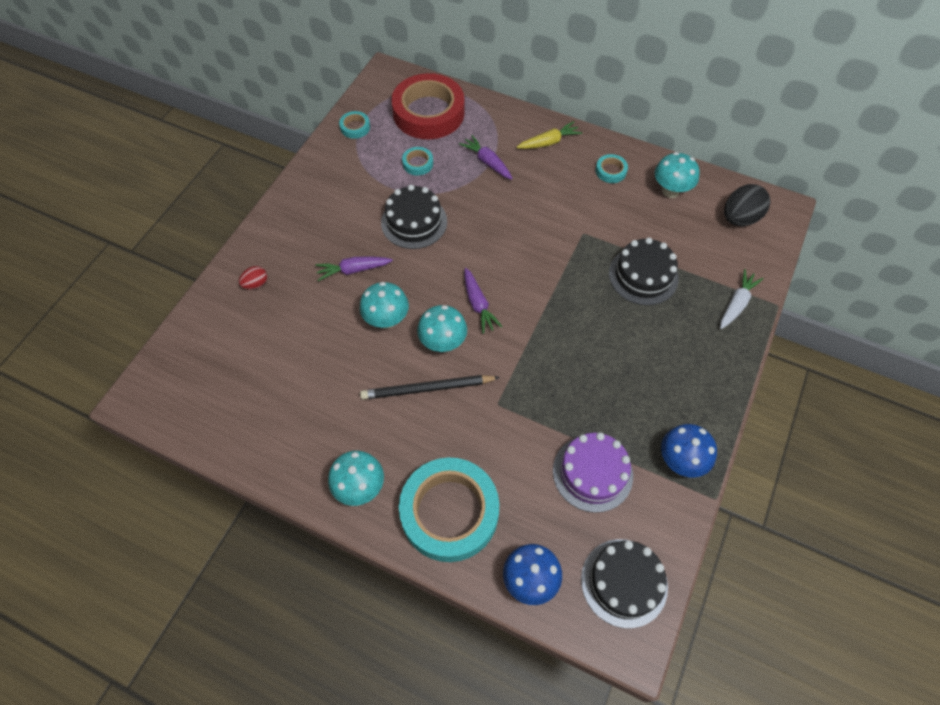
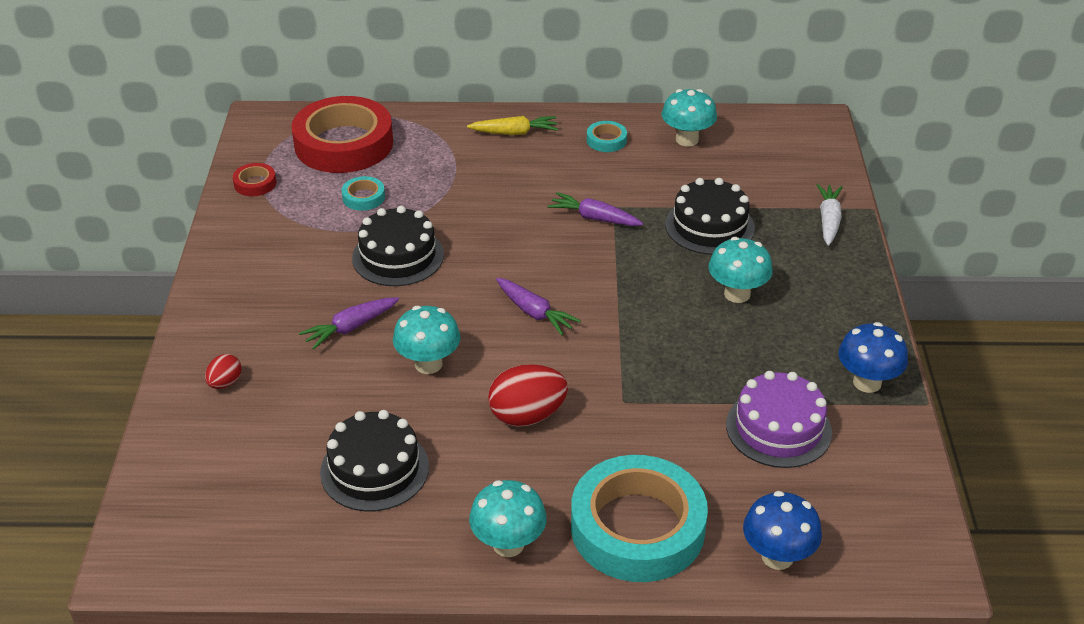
camera: 25 degrees left, 20 degrees down
(355, 127) = (255, 183): turquoise tape -> red tape
(427, 389) = (527, 416): black pencil -> red egg
(443, 342) = (516, 364): turquoise mushroom -> turquoise mushroom (737, 294)
(487, 162) = (452, 172): purple carrot -> purple carrot (594, 218)
(549, 142) = (514, 133): yellow carrot -> yellow carrot turned 45 degrees clockwise
(624, 582) = (883, 517): black cake -> black cake (374, 469)
(739, 218) = (779, 143): black egg -> none

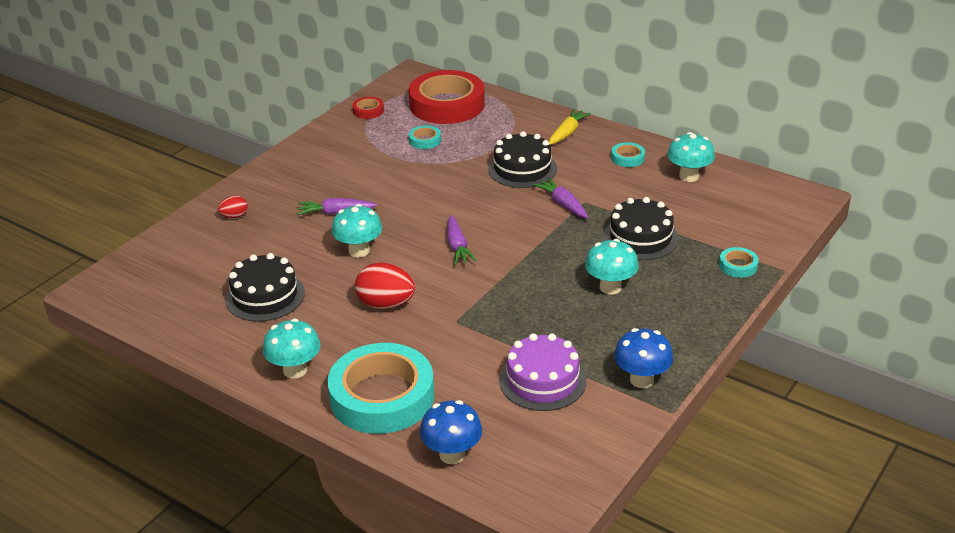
camera: 35 degrees right, 5 degrees down
(398, 256) = (408, 182): black cake -> black cake (522, 169)
(514, 133) = (567, 133): yellow carrot -> yellow carrot turned 90 degrees counterclockwise
(828, 220) = (738, 266): white carrot -> turquoise tape

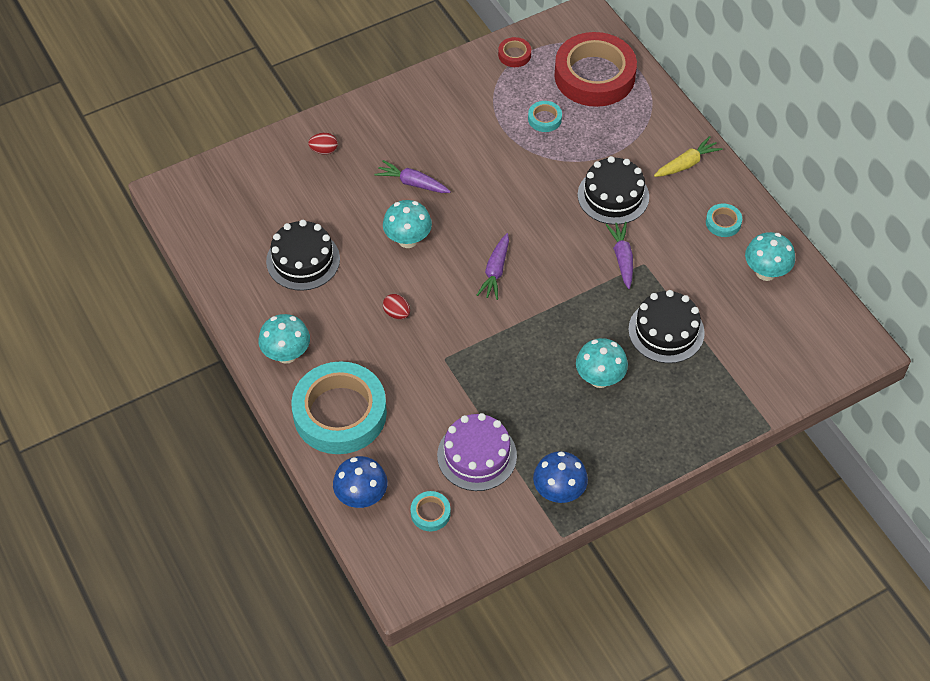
camera: 25 degrees right, 20 degrees up
(386, 304) = (397, 313): red egg -> red egg, size x0.54
(738, 266) = (732, 404): turquoise tape -> turquoise tape (430, 513)

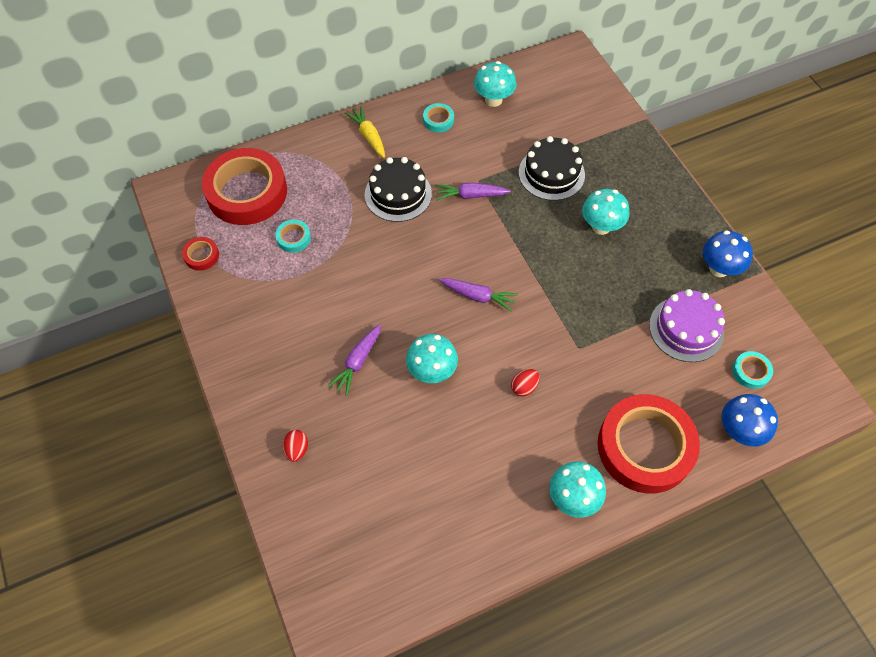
camera: 85 degrees left, 5 degrees up
(303, 260) = (449, 477): black cake -> none
(340, 413) = (645, 447): turquoise tape -> red tape

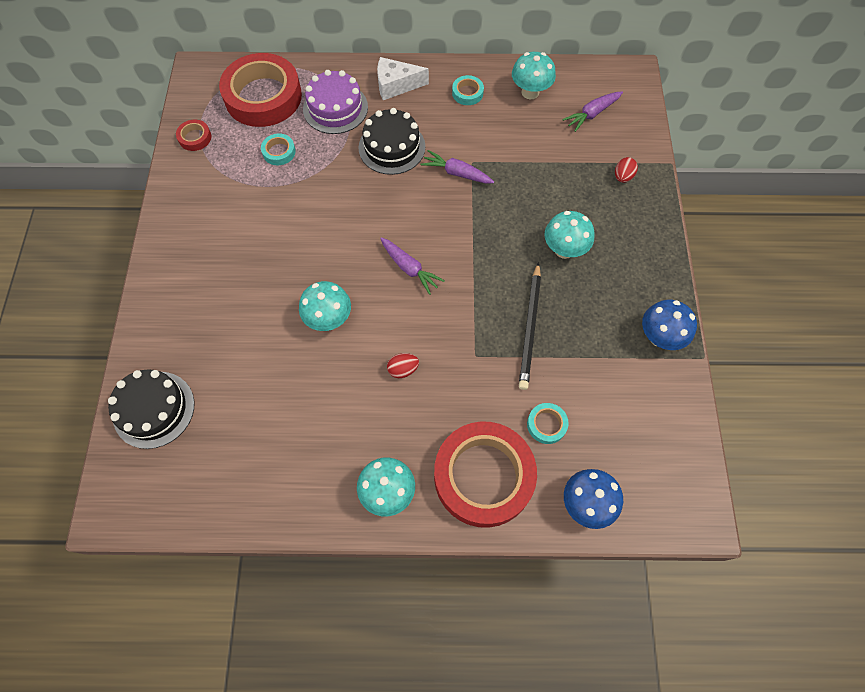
camera: 25 degrees right, 5 degrees up
(297, 449) = (175, 338): red egg -> red egg (622, 177)
(357, 362) = (270, 283): purple carrot -> purple carrot (592, 114)
(369, 136) = (396, 85): yellow carrot -> white cheese
(551, 173) = (545, 181): black cake -> black cake (154, 409)
(611, 305) = (530, 328): none -> black pencil
(686, 329) = (591, 382): purple cake -> purple cake (335, 108)
(750, 372) = (632, 451): turquoise tape -> turquoise tape (546, 424)

